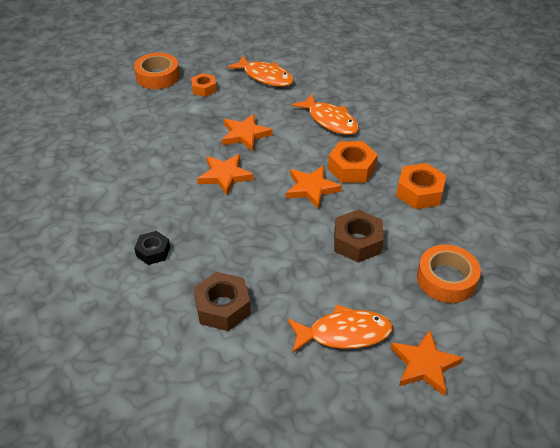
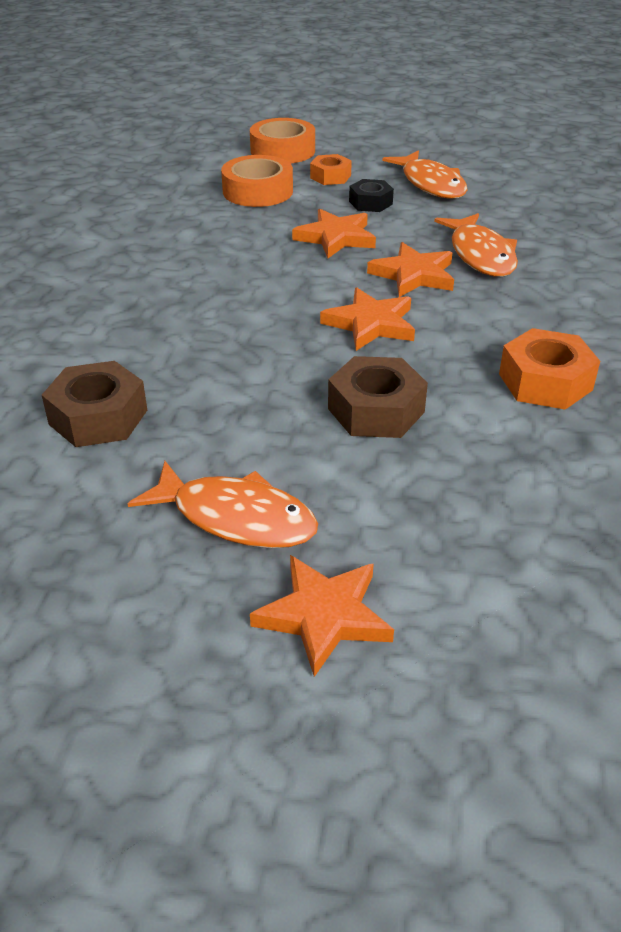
camera: 30 degrees right, 5 degrees down
(153, 252) = (79, 325): black nut -> black nut (370, 203)
(225, 176) = (260, 273): orange star -> orange star (413, 275)
(351, 168) = (458, 319): orange nut -> none
(446, 279) = (481, 512): orange tape -> orange tape (258, 191)

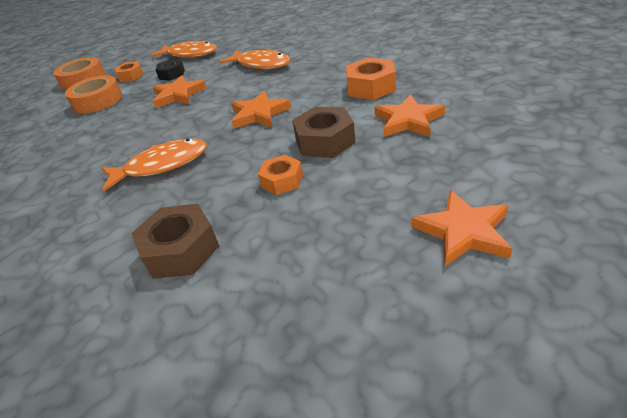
camera: 40 degrees left, 0 degrees up
(236, 517) = (346, 230): orange fish -> orange fish (162, 165)
(267, 420) = (282, 180): none -> orange nut
(413, 275) = (244, 86): orange star -> orange star (408, 120)

